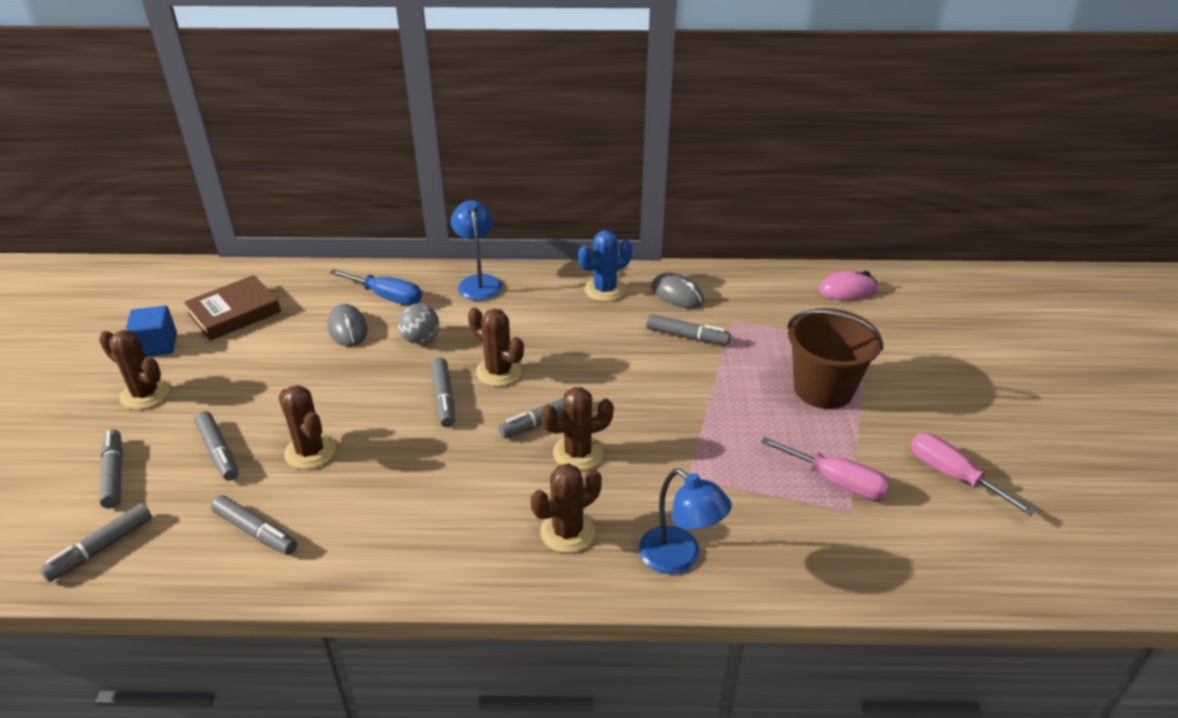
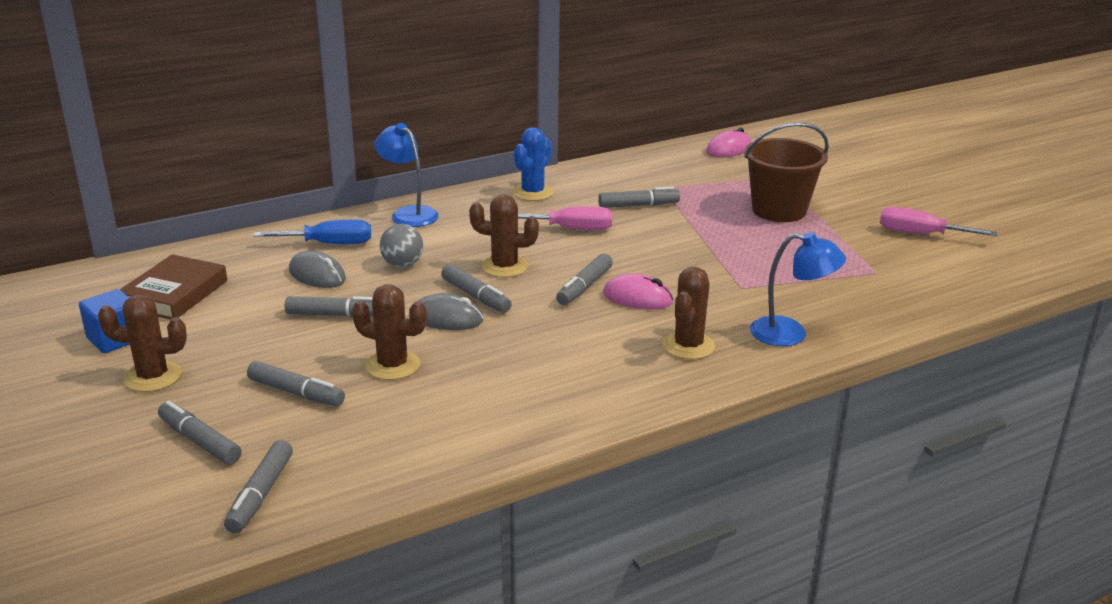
camera: 30 degrees left, 10 degrees down
(256, 532) = (410, 432): grey marker -> grey marker (335, 315)
(578, 453) = (637, 298): brown cactus -> pink mouse
(677, 294) = (598, 182): grey mouse -> grey mouse (447, 318)
(837, 481) = (849, 259): pink screwdriver -> pink screwdriver (571, 229)

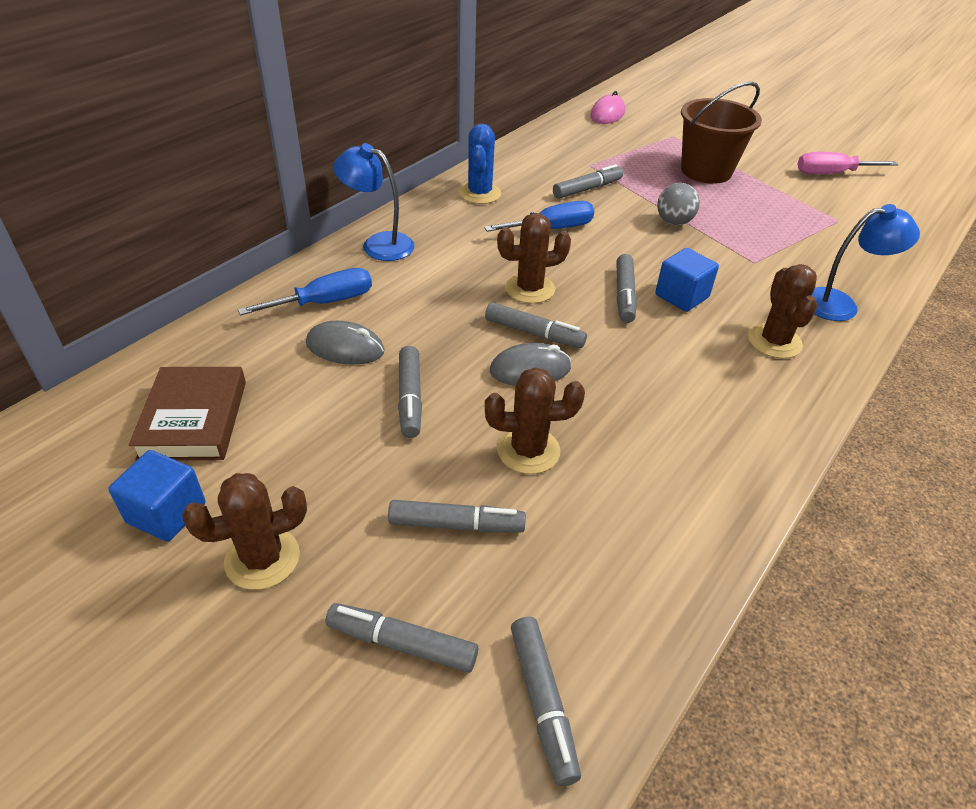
camera: 25 degrees left, 15 degrees up
(335, 315) = (410, 398): grey marker -> grey marker turned 105 degrees clockwise
(402, 264) = (426, 310): grey ball -> grey ball (673, 222)
(571, 229) = (552, 229): pink screwdriver -> blue screwdriver
(637, 298) = (681, 296): pink mouse -> blue cube

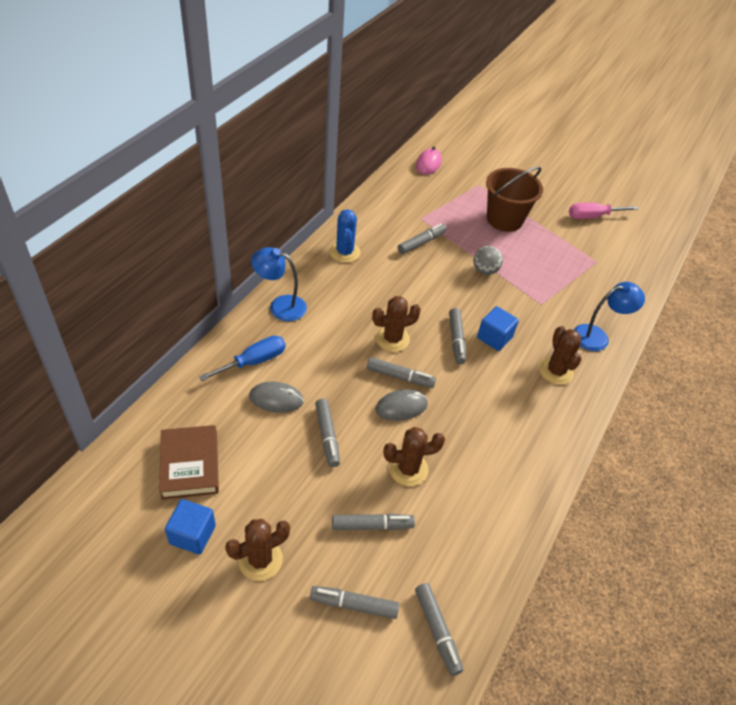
camera: 10 degrees left, 5 degrees up
(552, 229) = (401, 283): blue screwdriver -> none

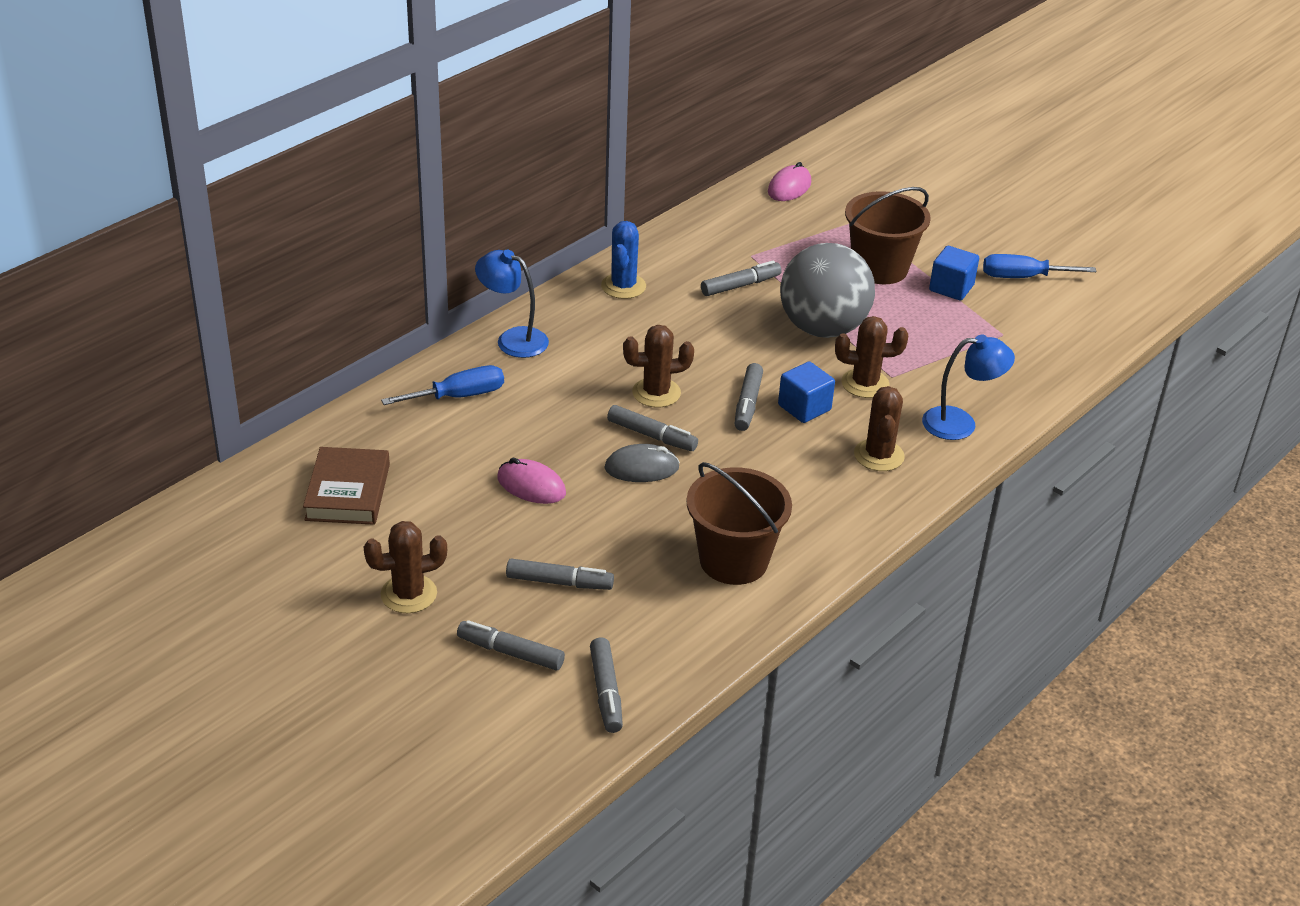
camera: 15 degrees right, 10 degrees down
(192, 534) = (333, 559): blue cube -> blue cube (951, 288)
(276, 399) = (476, 439): grey mouse -> none
(327, 436) = (531, 486): grey marker -> pink mouse
(408, 469) = (627, 533): brown cactus -> brown cactus (865, 384)
(485, 271) = (822, 328): grey ball -> grey ball, size x2.19
(490, 482) = (733, 561): none -> brown bucket
(592, 216) = (1022, 277): pink screwdriver -> blue screwdriver

